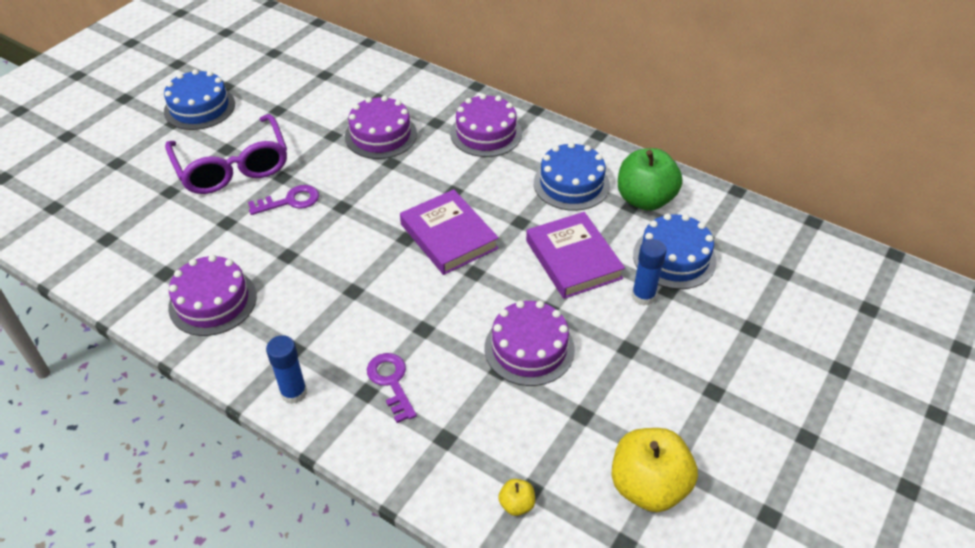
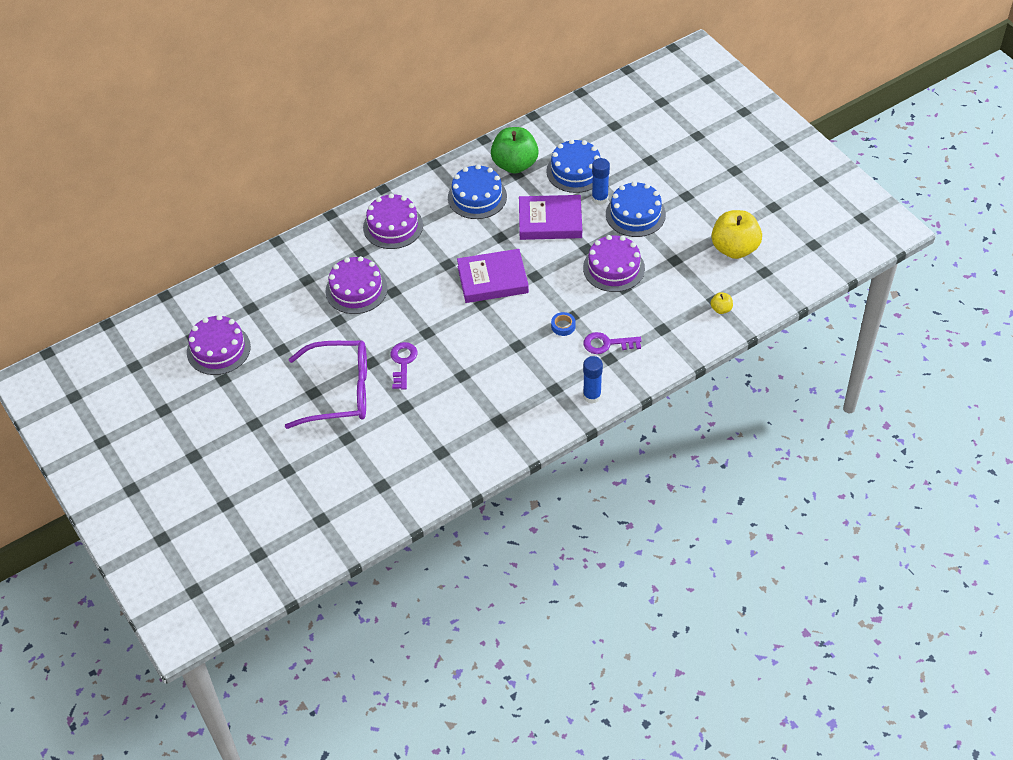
camera: 65 degrees left, 5 degrees up
(199, 107) = (243, 402): blue cake -> blue cake (635, 214)
(212, 301) = (486, 427): purple cake -> purple cake (218, 349)
(403, 326) = (563, 326): none -> blue tape

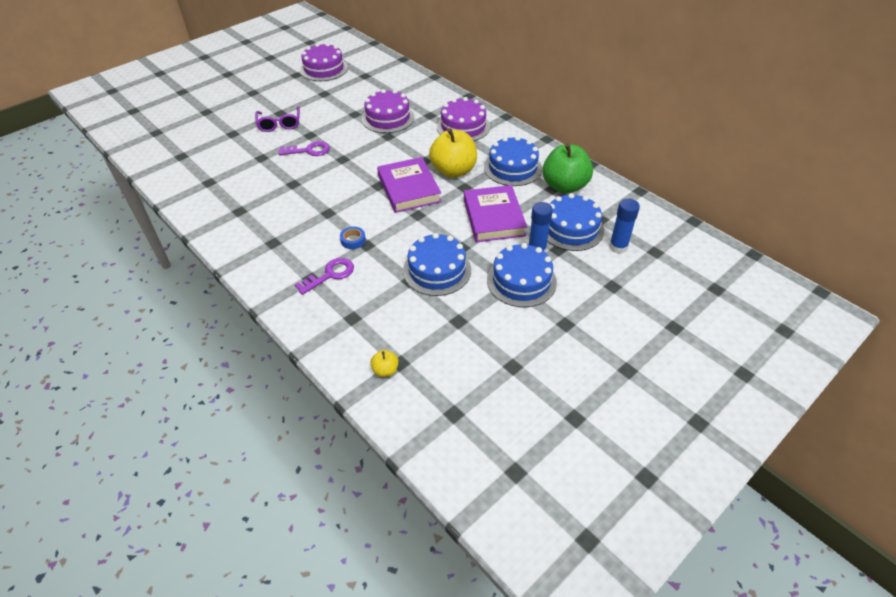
camera: 80 degrees right, 5 degrees down
(340, 392) = (279, 124): purple glasses -> purple glasses, size x0.56
(592, 396) = (261, 269): blue glue stick -> blue glue stick (618, 247)
(607, 344) = (330, 275): purple key -> purple key turned 60 degrees clockwise
(614, 268) = (437, 270): purple cake -> blue cake
(734, 248) = (488, 378): yellow apple -> yellow apple (453, 171)

